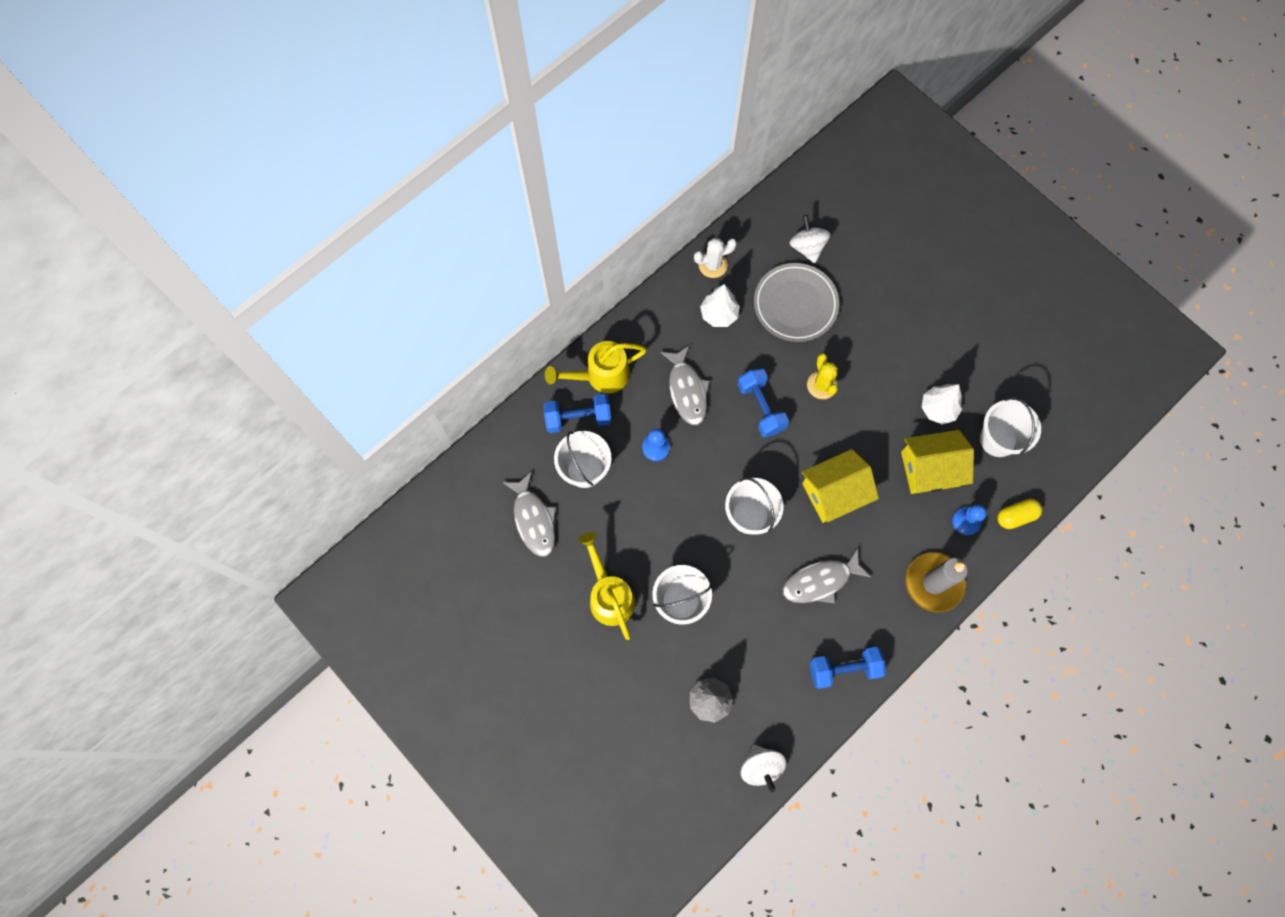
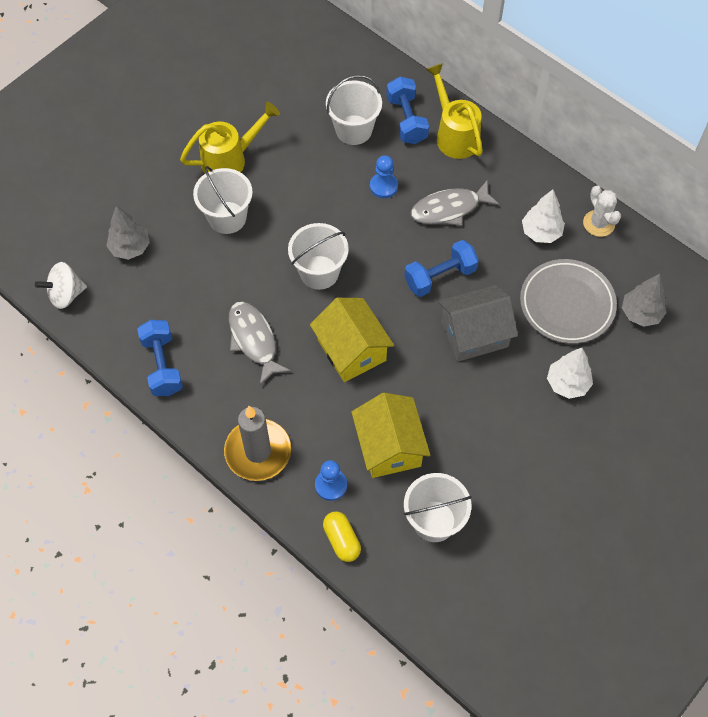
camera: 85 degrees right, 10 degrees down
(533, 519) = (300, 94): grey fish -> none
(807, 247) = (640, 313): white spinning top -> grey tree
(821, 385) = (474, 334): yellow cactus -> grey house
(938, 409) = (463, 454): white tree -> white tree (567, 383)

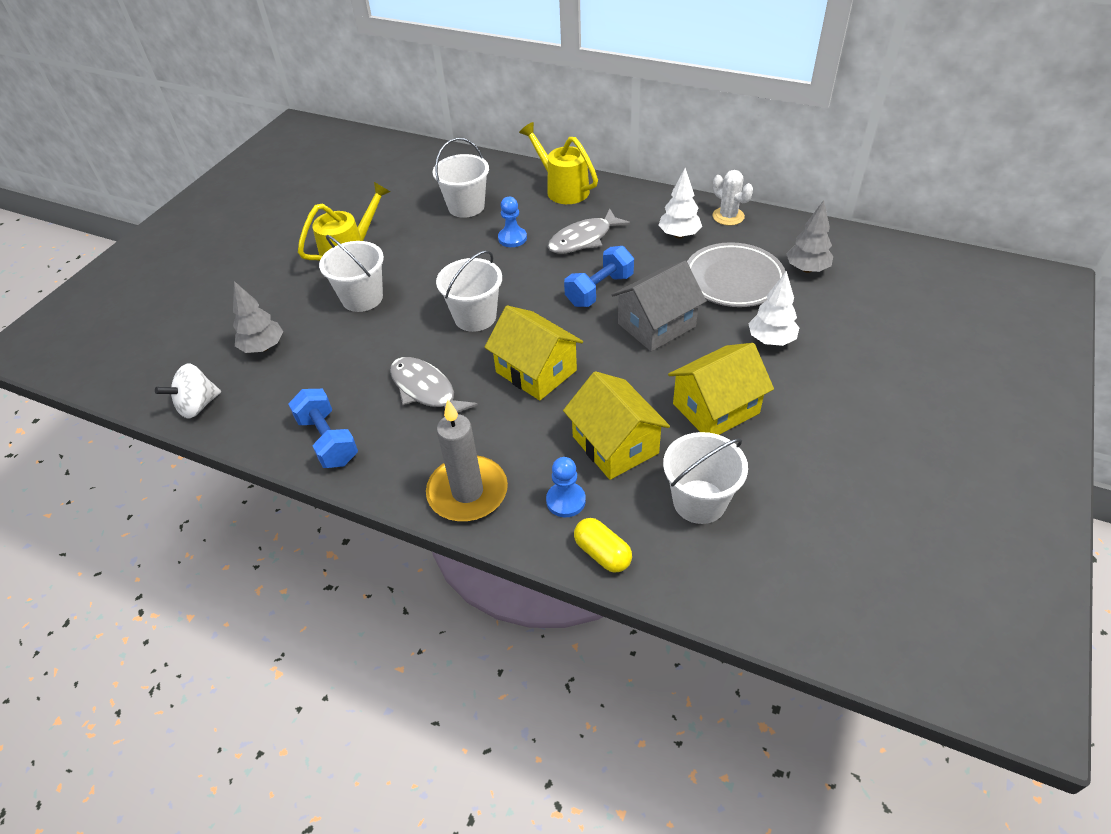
camera: 15 degrees left, 15 degrees down
(406, 120) = (513, 189): blue dumbbell -> none
(486, 439) = (716, 408): none -> yellow house

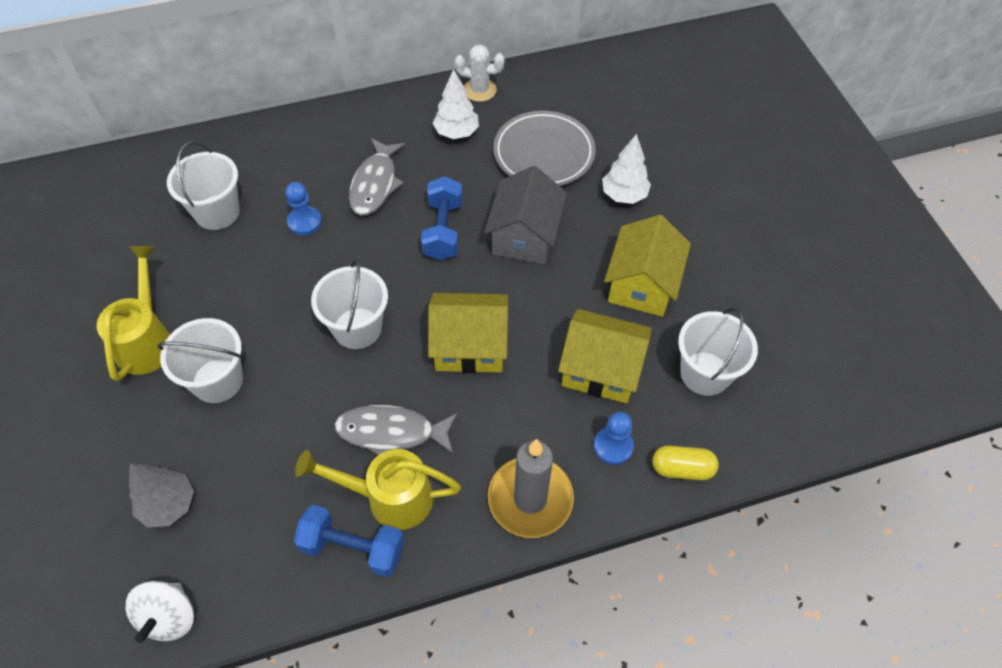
camera: 45 degrees left, 10 degrees up
(563, 189) = (298, 138): yellow watering can -> yellow watering can (390, 497)
(807, 269) = (589, 110): grey tree -> none

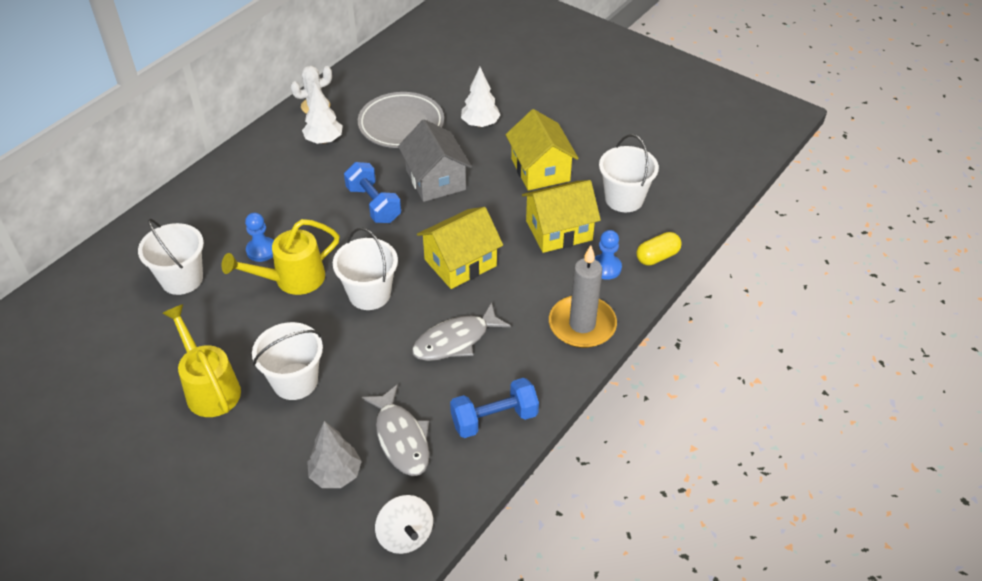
camera: 35 degrees left, 10 degrees down
(375, 184) = (293, 201): grey fish -> grey fish (401, 438)
(390, 497) = (491, 377): yellow watering can -> yellow watering can (292, 279)

